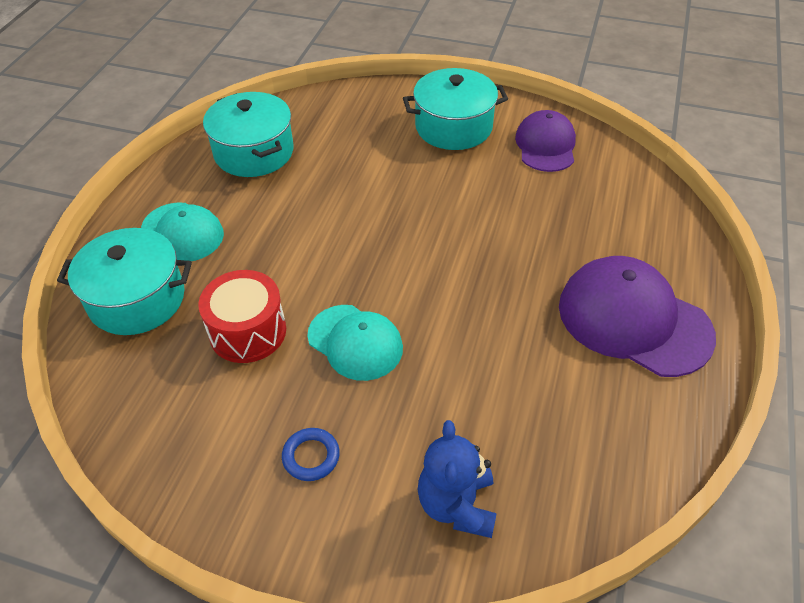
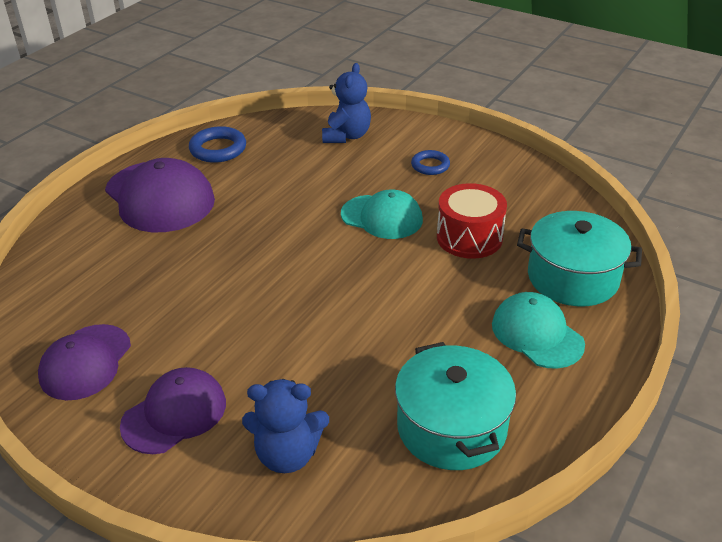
camera: 165 degrees left, 10 degrees down
(355, 342) = (382, 217): turquoise cap -> turquoise cap turned 150 degrees clockwise
(363, 119) = (287, 454): none -> blue teddy bear
(453, 127) = (174, 414): turquoise pot -> purple cap
(630, 426) = (218, 149): none -> blue ring

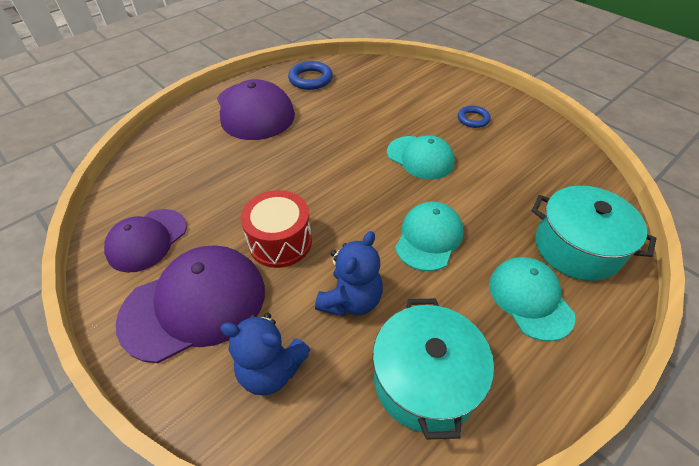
camera: 15 degrees right, 10 degrees up
(174, 414) = (194, 304): purple cap -> purple cap, size x1.55
(346, 136) = (412, 83): blue teddy bear -> blue teddy bear (351, 300)
(416, 297) = (429, 238): none -> turquoise cap
(469, 237) = (490, 190): red drum -> red drum (280, 242)

